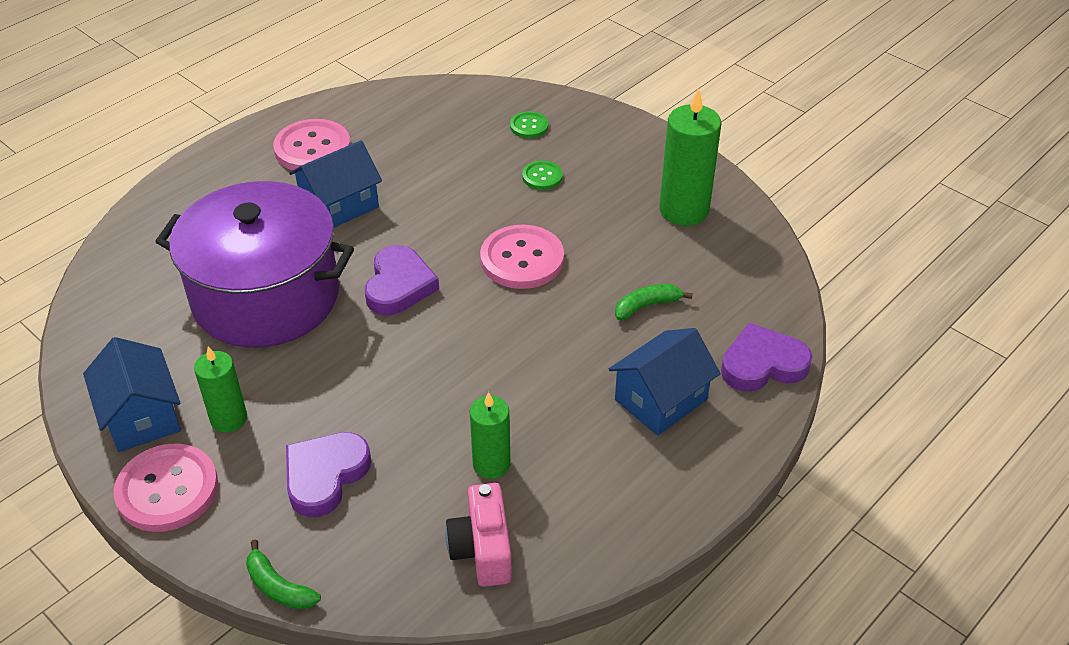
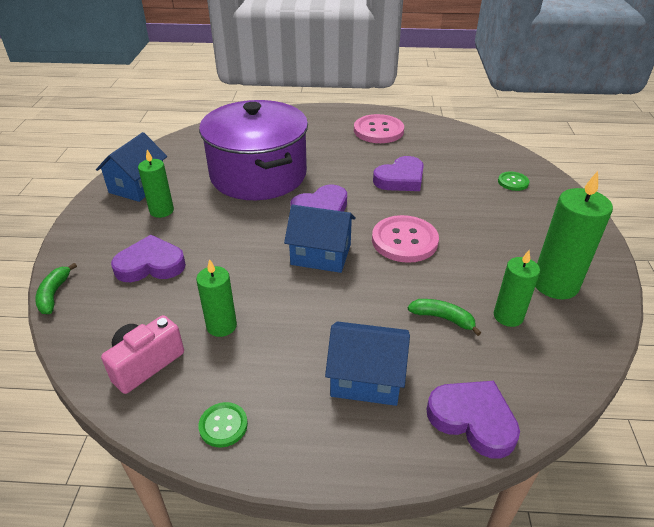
camera: 50 degrees right, 5 degrees down
(167, 490) = (96, 220): pink button -> none
(339, 205) = (352, 159): blue house -> blue house (321, 254)
(424, 194) = (400, 179): none -> purple heart
(542, 176) = (482, 209): green button -> green button (223, 425)
(687, 265) = (508, 316): none -> green candle

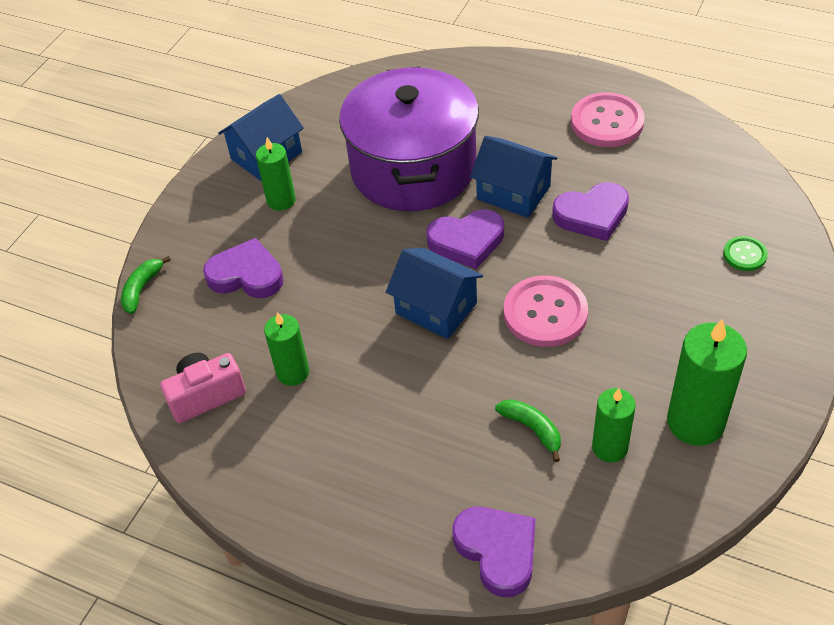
camera: 25 degrees right, 10 degrees up
(223, 425) = (256, 482): green button -> none
(366, 378) = (413, 474): blue house -> blue house (513, 193)

